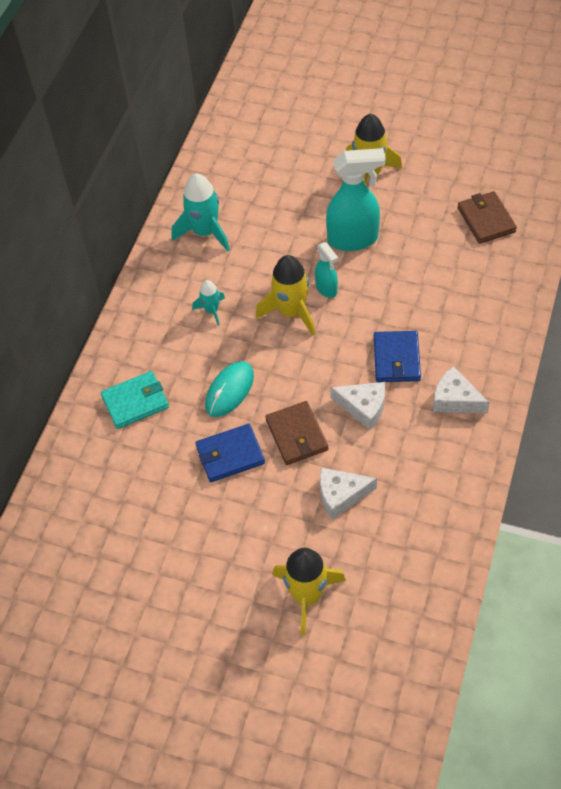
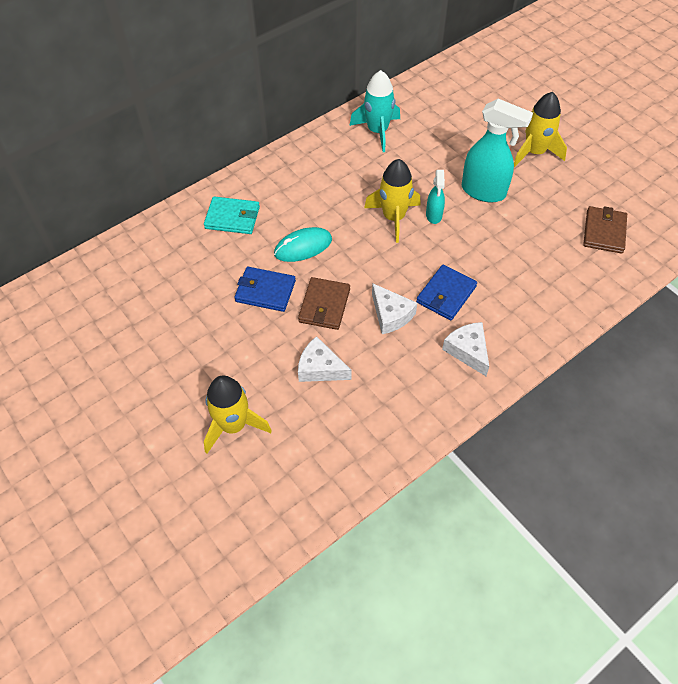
camera: 30 degrees right, 0 degrees up
(211, 310) = (337, 186): turquoise rocket -> none

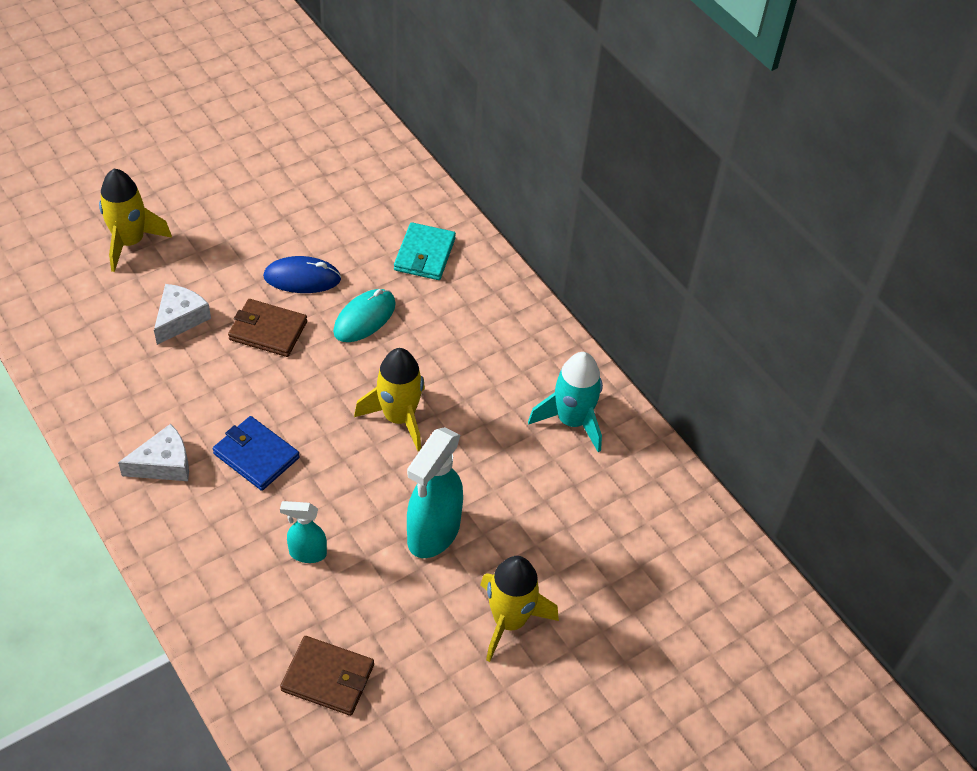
camera: 90 degrees right, 5 degrees down
(265, 291) = (302, 278): blue wallet -> blue mouse
(303, 247) = (364, 318): turquoise mouse -> turquoise mouse turned 60 degrees clockwise
(391, 315) = (238, 393): white cheese -> none
(434, 215) = (395, 464): turquoise spray bottle -> turquoise spray bottle (307, 553)

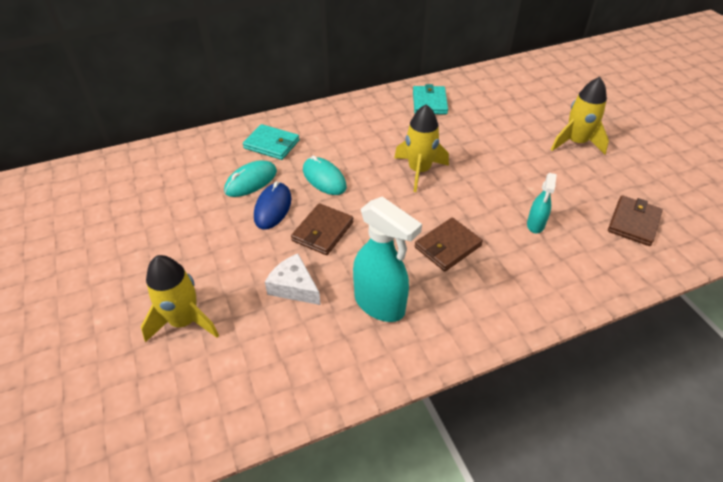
camera: 75 degrees left, 5 degrees down
(163, 464) = (453, 305): white cheese -> none
(256, 456) = (448, 246): blue wallet -> brown wallet
(347, 249) = (251, 181): none -> turquoise mouse
(433, 534) = (515, 165): turquoise spray bottle -> turquoise spray bottle (380, 304)
(572, 421) = (429, 102): turquoise rocket -> turquoise wallet

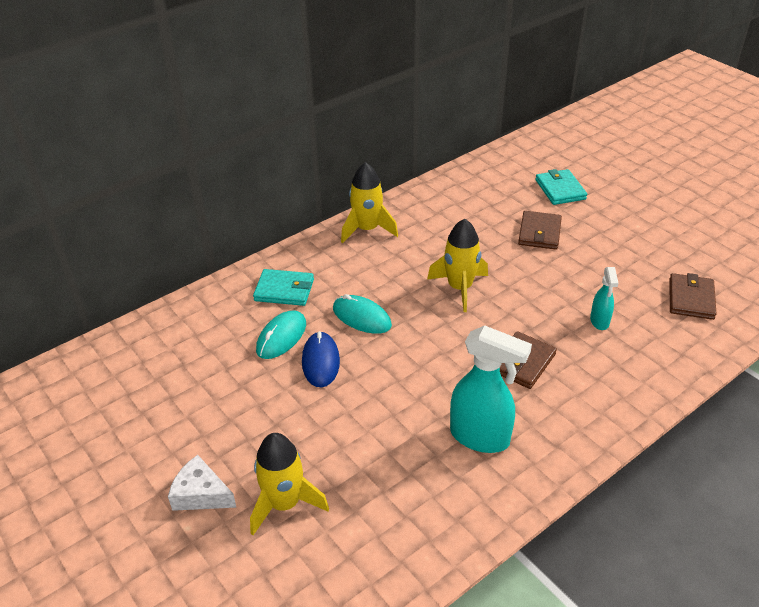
camera: 15 degrees left, 5 degrees down
(294, 287) = (384, 440): white cheese -> white cheese (201, 494)
(323, 231) = (387, 375): brown wallet -> brown wallet (539, 233)
(429, 102) = (438, 208): turquoise wallet -> turquoise wallet (560, 189)
(576, 142) = (606, 225): yellow rocket -> yellow rocket (367, 229)

